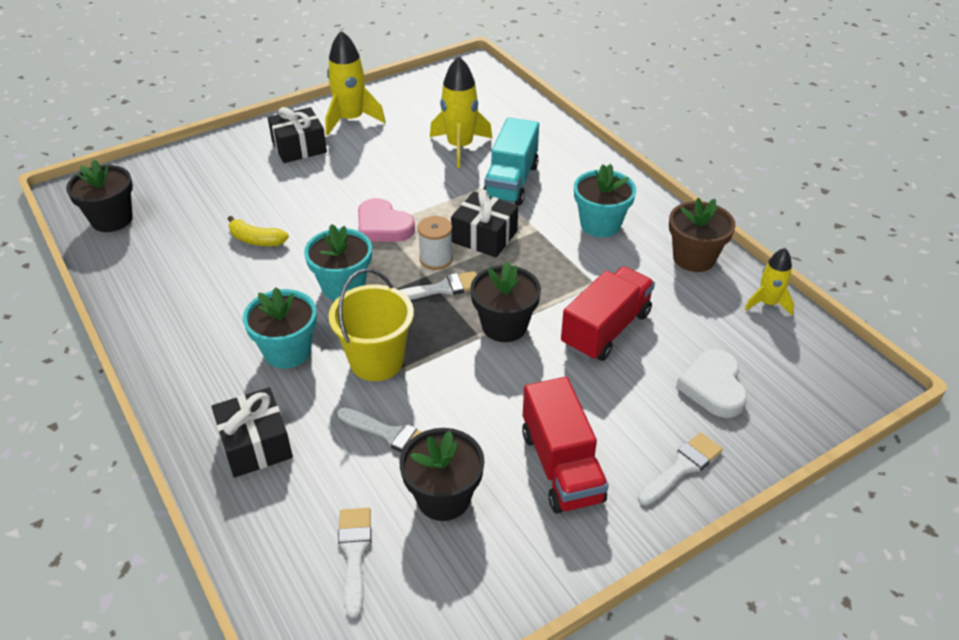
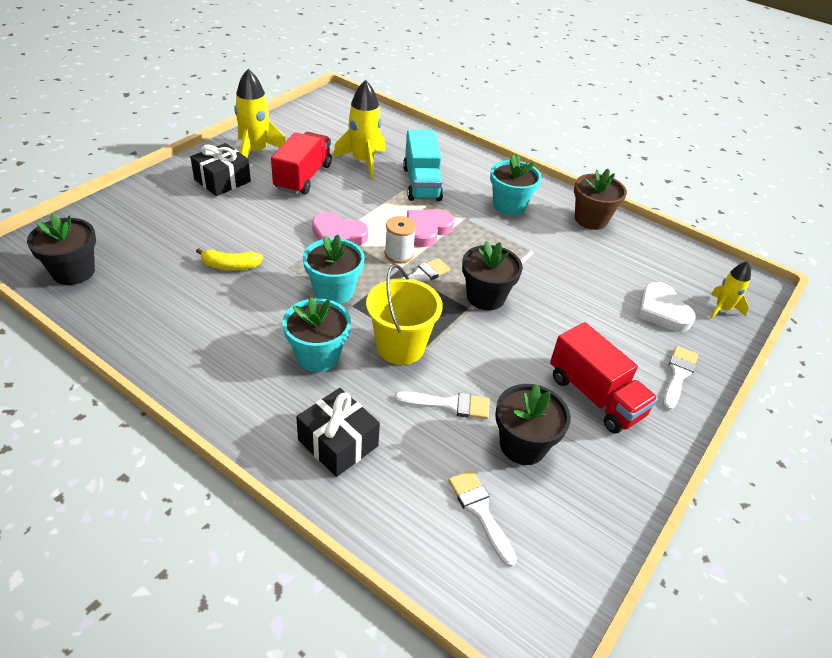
camera: 25 degrees left, 0 degrees up
(484, 237) = (427, 230): black gift -> pink heart
(606, 329) = (562, 284): red truck -> red truck (303, 177)
(767, 303) = (660, 243): yellow rocket -> yellow rocket (722, 309)

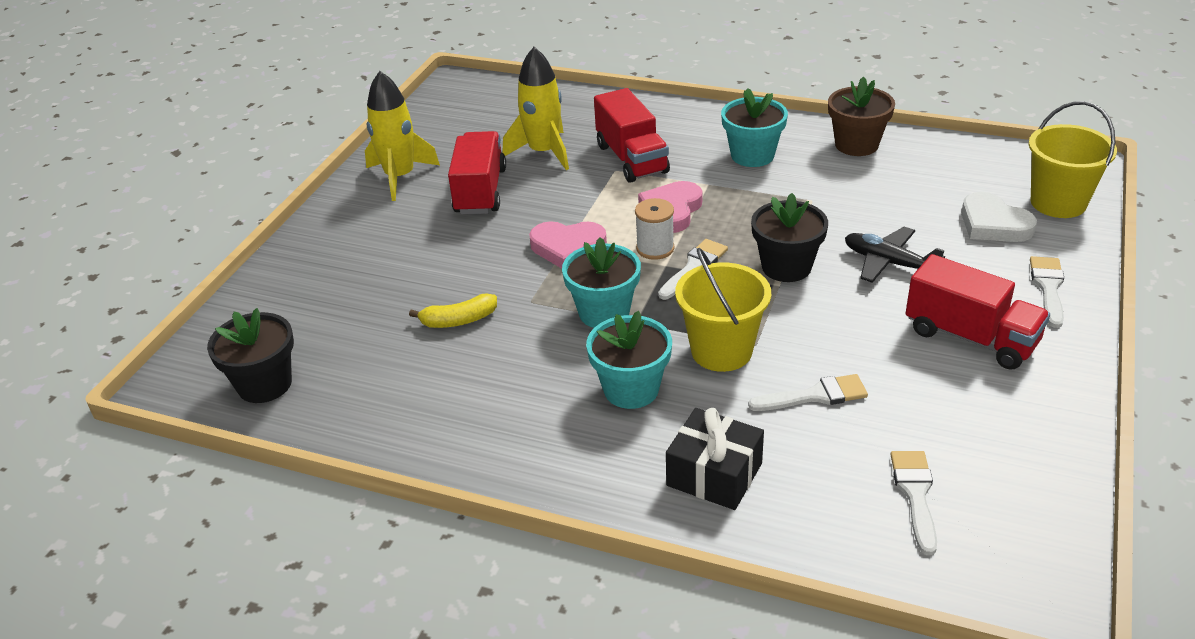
camera: 10 degrees left, 5 degrees down
(222, 180) = (380, 224): black gift -> none
(421, 184) = (631, 159): turquoise truck -> red truck
(480, 511) = (915, 494): white brush -> white brush turned 45 degrees clockwise
(523, 445) = (921, 412): black flower pot -> none
(564, 317) = (889, 263): none -> black plane
(722, 309) = (1058, 203): yellow rocket -> yellow bucket

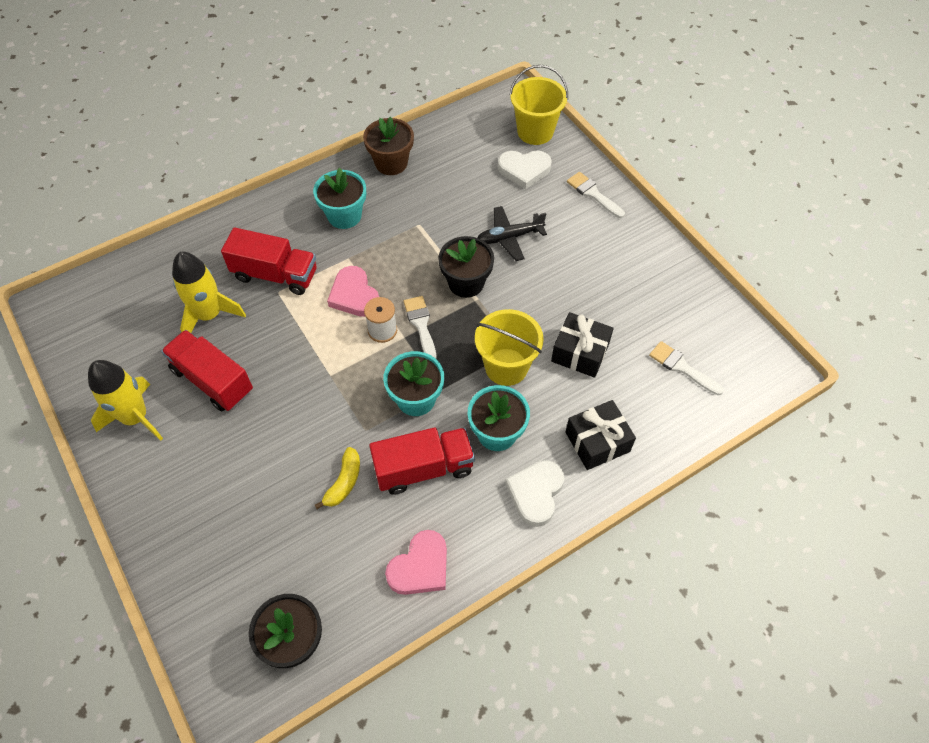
camera: 55 degrees left, 20 degrees up
(567, 247) = (332, 374): pink heart -> pink heart (420, 567)
(590, 460) = (535, 493): none -> white heart
(815, 395) = (580, 352): white brush -> black gift
(971, 337) = (598, 254): red truck -> red truck (424, 468)

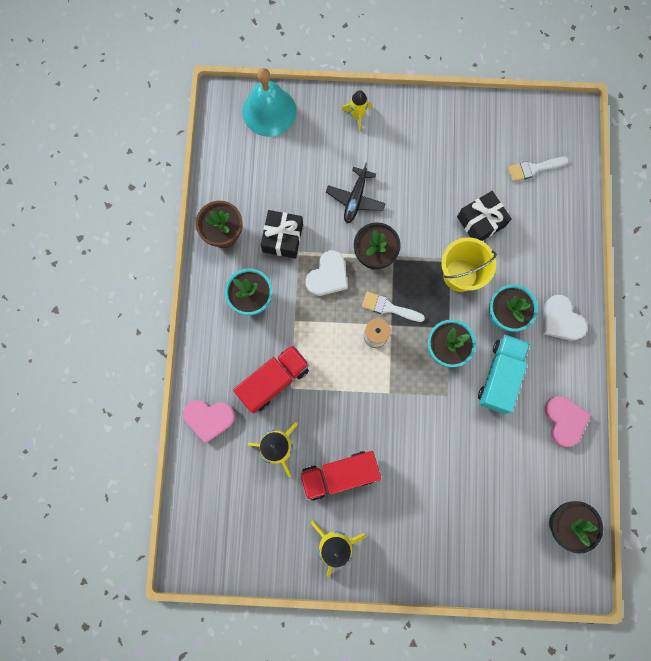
camera: 55 degrees left, 20 degrees up
(344, 482) = (477, 432): yellow banana -> none
(354, 295) = (332, 336): pink heart -> pink heart (209, 418)
(424, 468) = (500, 376): red truck -> turquoise truck
(524, 170) = (301, 145): white heart -> white heart (328, 276)
(535, 132) = (269, 111): yellow bucket -> turquoise bell
(593, 194) = (357, 116): white brush -> yellow rocket
(597, 442) = (551, 259): black gift -> black gift (282, 238)

